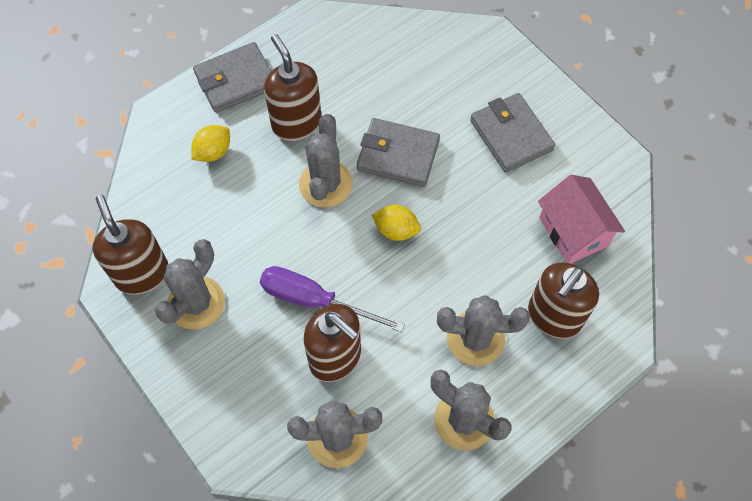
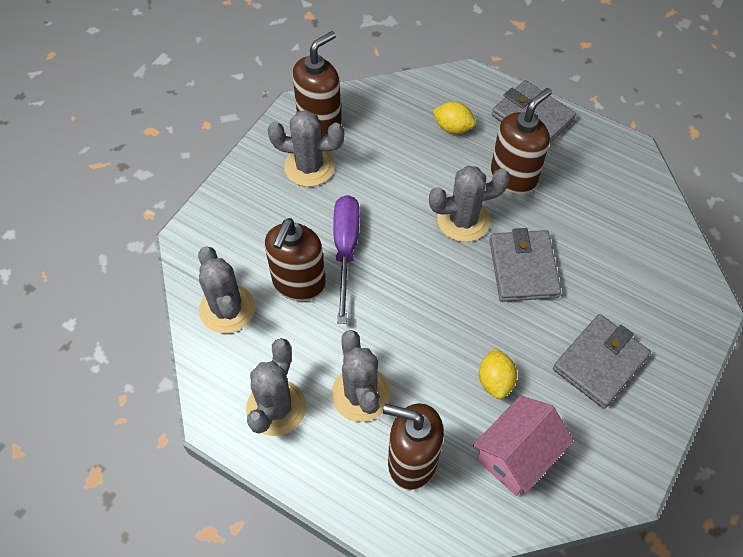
camera: 70 degrees right, 5 degrees down
(396, 230) = (443, 292): yellow lemon -> yellow lemon (495, 381)

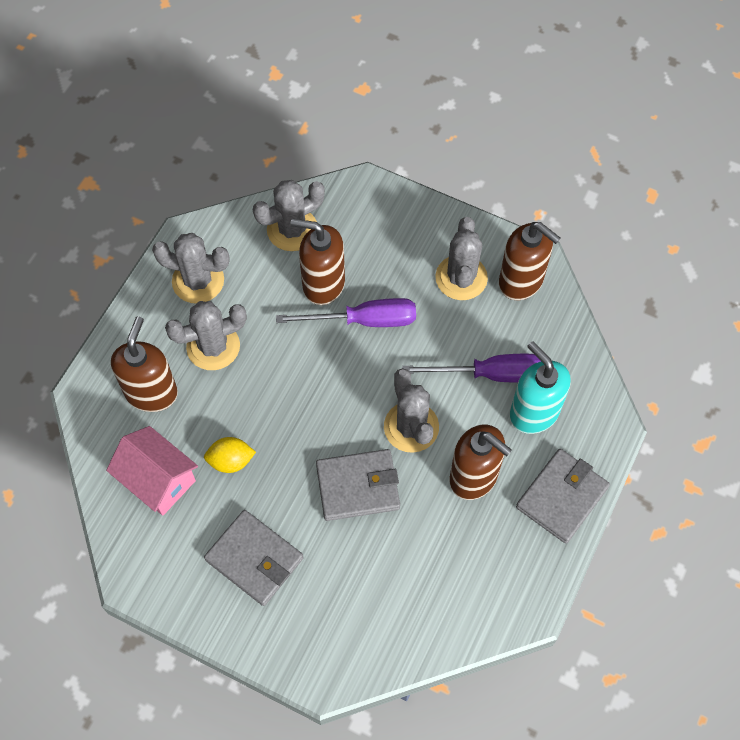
camera: 85 degrees right, 5 degrees up
(413, 154) = (490, 374): none -> purple screwdriver
(453, 128) = (533, 412): yellow lemon -> turquoise soap dispenser

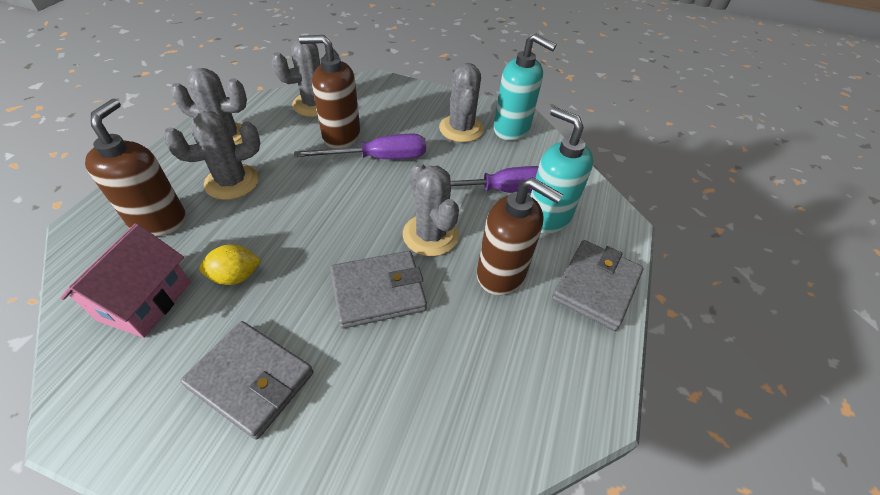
camera: 10 degrees left, 15 degrees down
(158, 480) = (145, 301): pink house -> pink house turned 75 degrees clockwise
(521, 281) = (512, 129): brown soap dispenser -> turquoise soap dispenser

